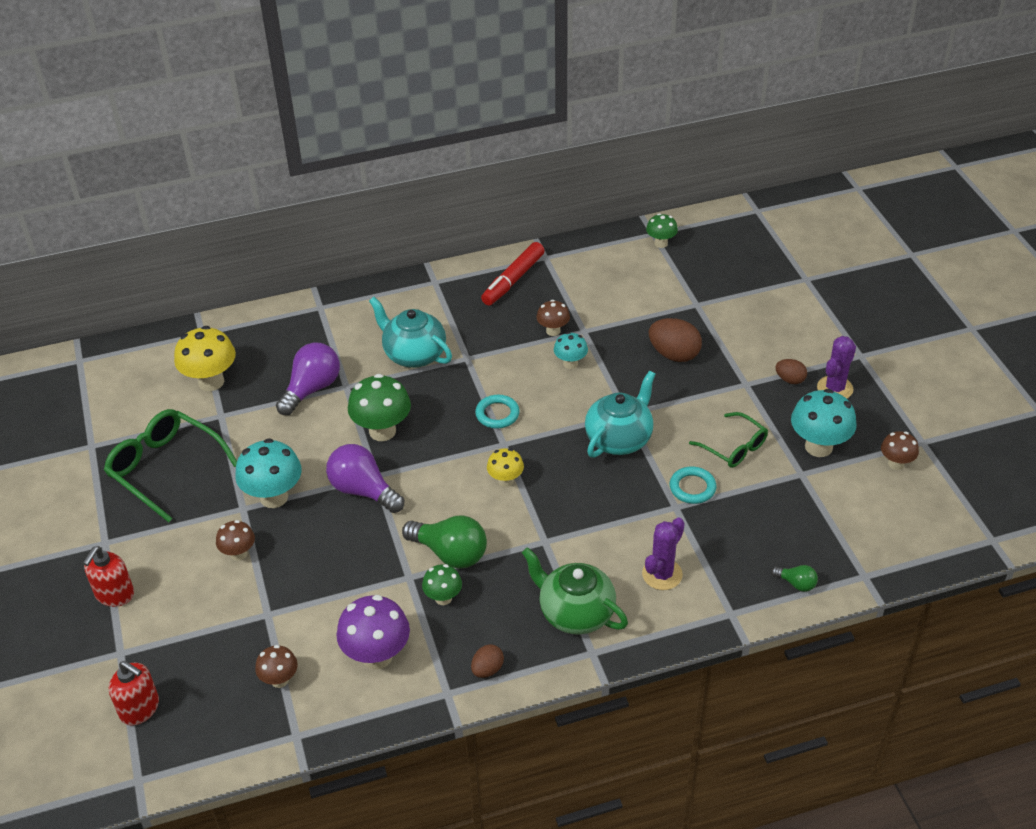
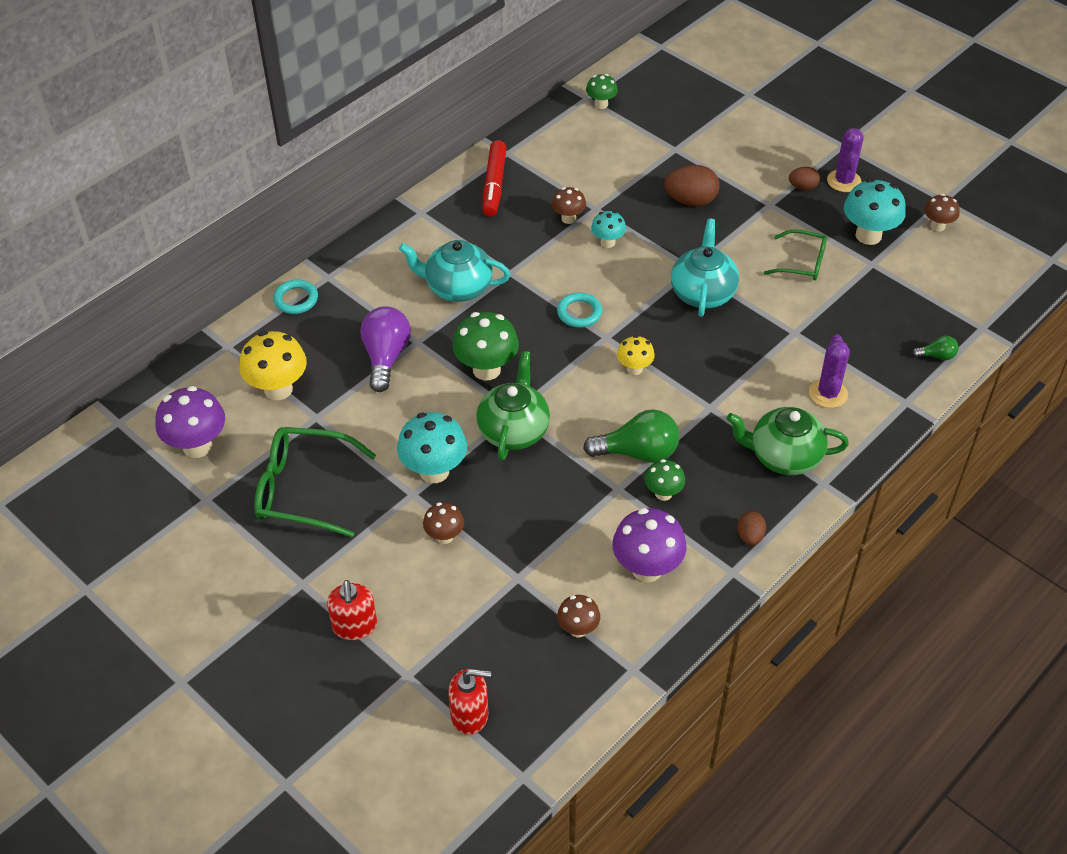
camera: 30 degrees left, 5 degrees up
(118, 402) = (197, 446): none -> purple mushroom
(363, 491) = (514, 430): purple light bulb -> green teapot
(692, 488) = (795, 310): turquoise ring -> turquoise ring (296, 299)

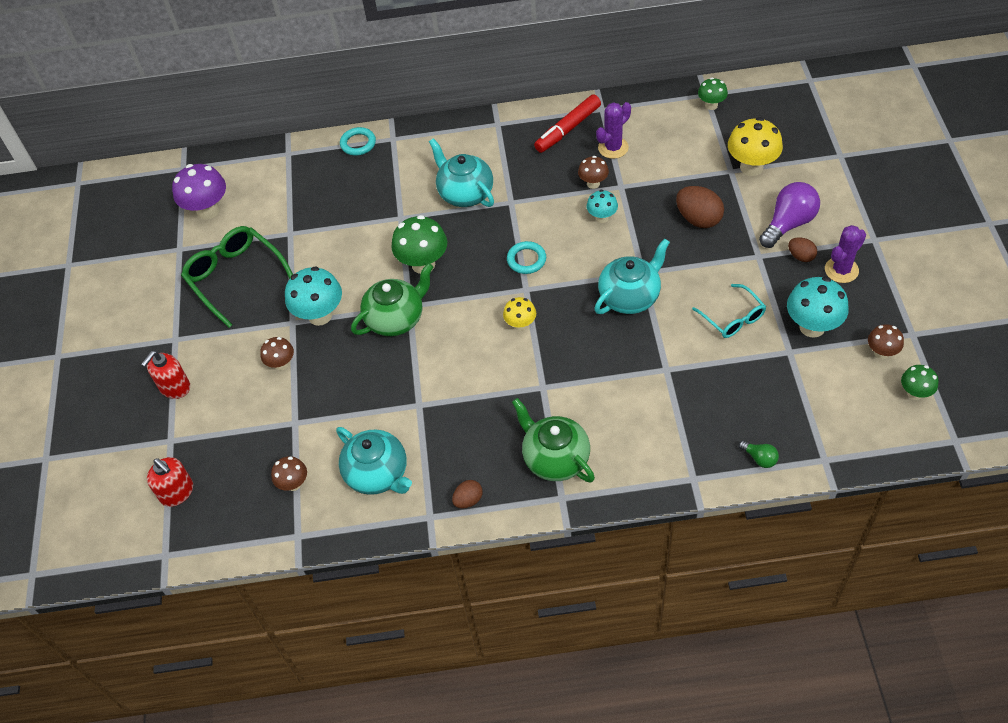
camera: 45 degrees right, 5 degrees up
(278, 389) = (287, 200): yellow mushroom -> yellow mushroom (751, 167)
(386, 357) = (371, 217): purple light bulb -> purple light bulb (788, 224)
(638, 452) = (458, 387): green light bulb -> none
(647, 569) = (378, 474): purple mushroom -> turquoise teapot
(663, 493) = (444, 428): green mushroom -> green mushroom (914, 393)
(802, 263) = (733, 318): green glasses -> turquoise glasses
(828, 393) = (639, 432): purple cactus -> purple cactus (613, 148)

